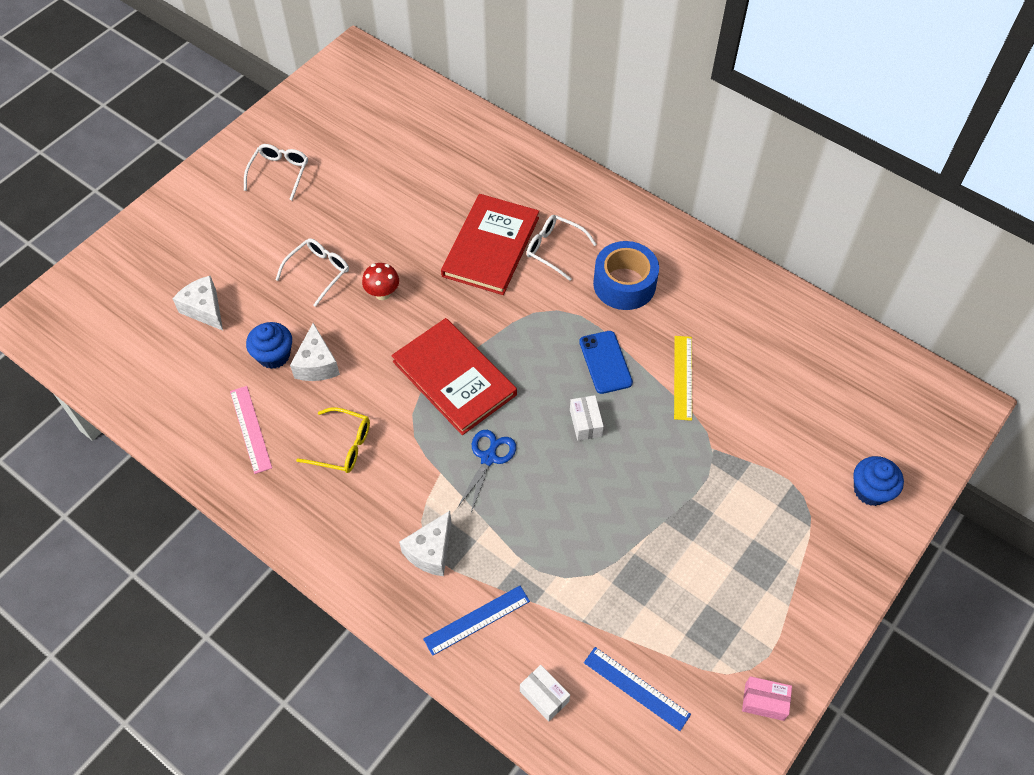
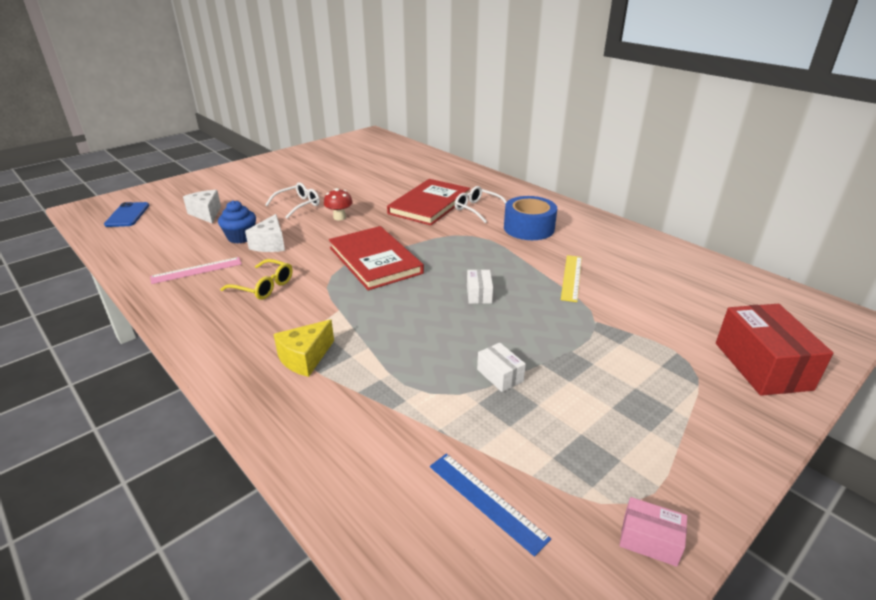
camera: 10 degrees right, 25 degrees down
(250, 429) = (196, 270): pink ruler -> pink ruler turned 75 degrees clockwise
(279, 173) = (297, 167): white glasses -> none
(431, 551) = (305, 358): white cheese -> yellow cheese
(477, 620) = (326, 414): blue ruler -> none
(488, 458) = (385, 305): blue scissors -> none
(544, 696) = (374, 492): white box -> white box (500, 375)
(605, 362) = (504, 264): blue phone -> blue phone (127, 215)
(870, 490) = (762, 366): blue cupcake -> red box

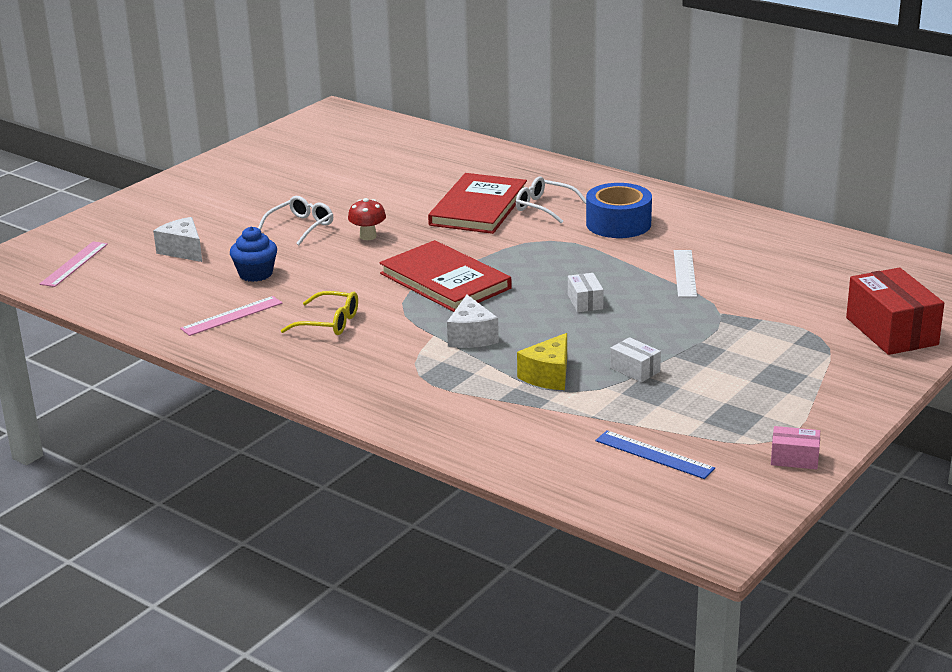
camera: 10 degrees left, 5 degrees down
(127, 215) = (74, 264): blue phone -> pink ruler
(270, 244) = (301, 277): white cheese -> white cheese (471, 337)
(305, 358) = (426, 380): yellow cheese -> yellow cheese (548, 376)
(571, 277) = (685, 273): yellow ruler -> white ruler

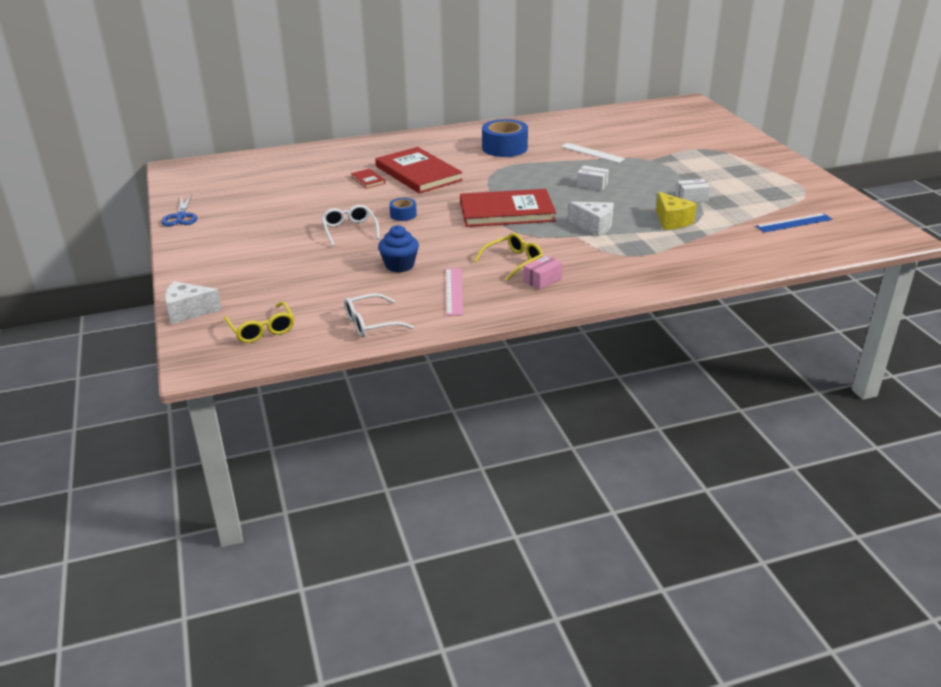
camera: 55 degrees left, 5 degrees up
(74, 264) = (262, 329): pink ruler -> yellow glasses
(183, 251) = (315, 280): white cheese -> white cheese (188, 312)
(238, 153) = (181, 216): none -> blue scissors
(368, 236) = (403, 215): red mushroom -> blue tape
(427, 192) = (368, 180): none -> red book
(544, 207) = (449, 157): white glasses -> white glasses (371, 323)
(794, 458) = (829, 194): pink box -> pink box (542, 280)
(891, 331) = (720, 134): red box -> none

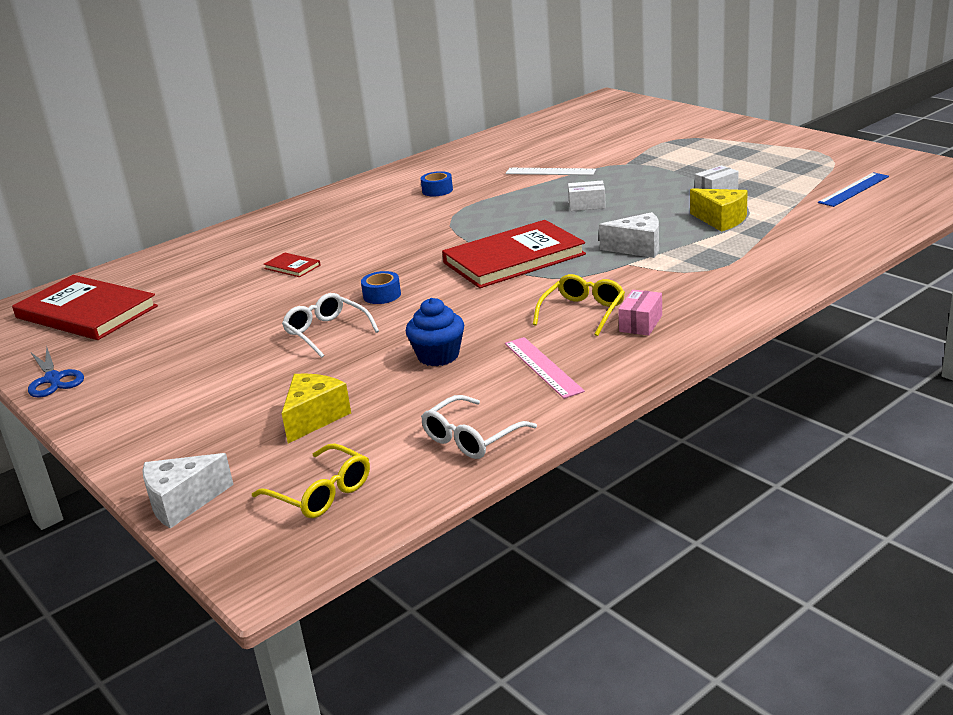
camera: 20 degrees left, 5 degrees down
(296, 283) = (314, 418): none -> yellow cheese
(418, 173) = (354, 243): red book -> red book (86, 312)
(504, 148) = (437, 190): blue tape -> blue tape, size x0.50

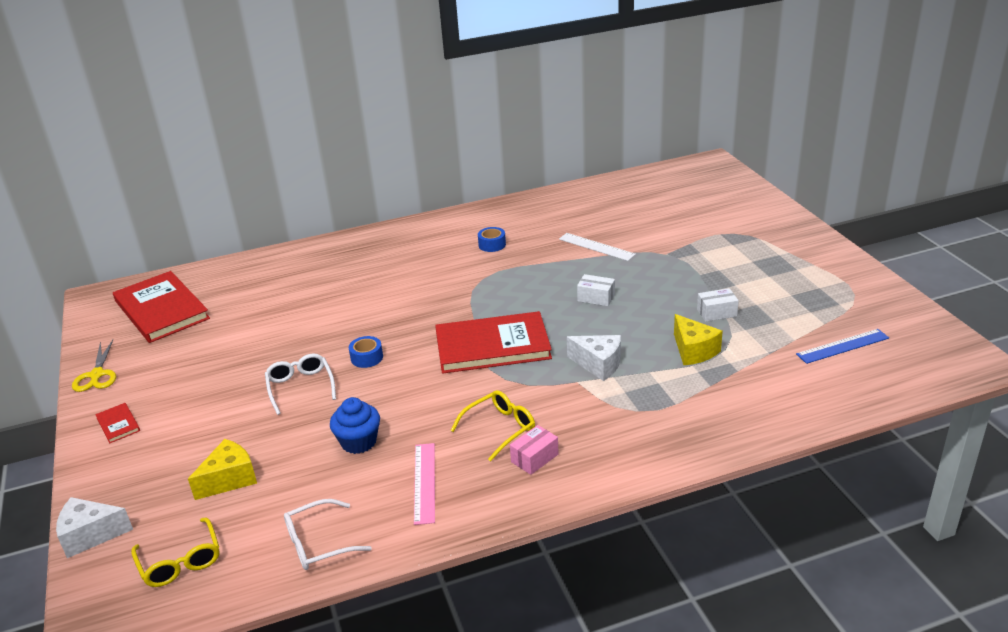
camera: 20 degrees right, 5 degrees up
(53, 379) = (97, 375): blue scissors -> yellow scissors
(292, 267) = (327, 304): red book -> red book (118, 424)

